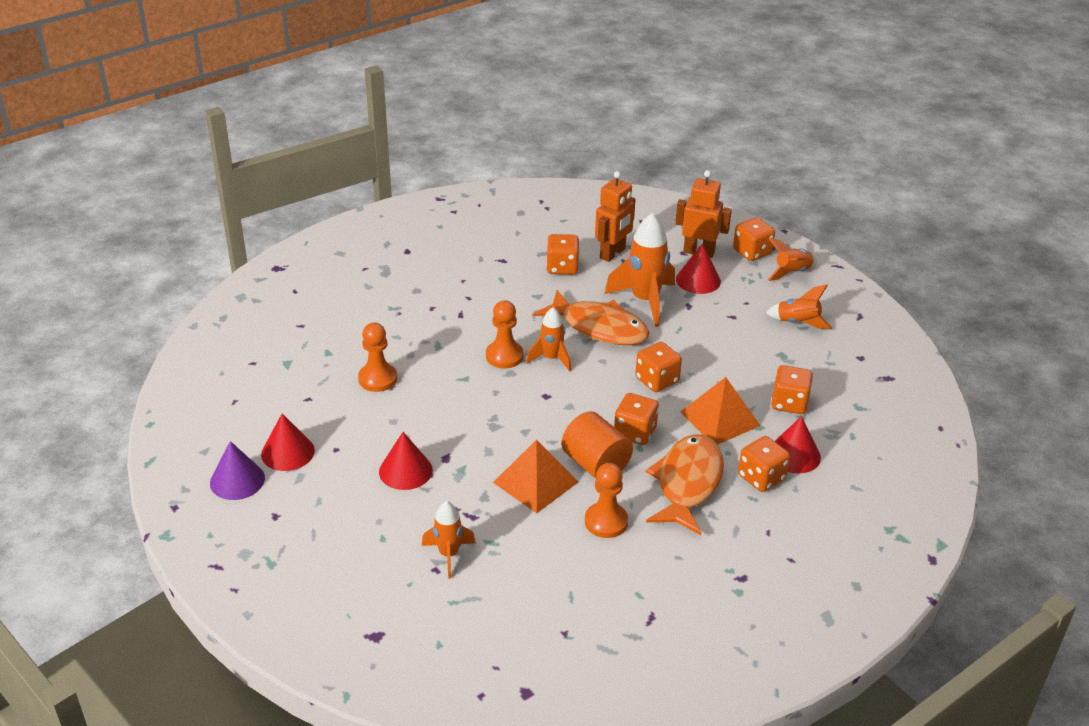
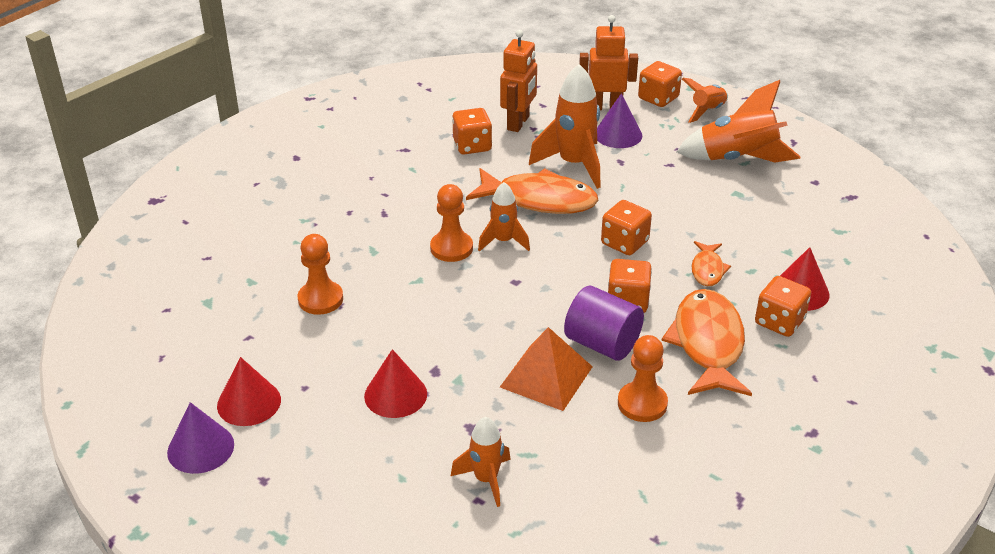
camera: 15 degrees left, 0 degrees up
(596, 464) = (602, 344): orange cylinder -> purple cylinder
(698, 280) = (618, 134): red cone -> purple cone
(719, 418) = (707, 269): orange pyramid -> orange fish
(789, 403) = (769, 240): orange dice -> none
(798, 323) = (737, 159): orange rocket -> orange rocket, size x1.70

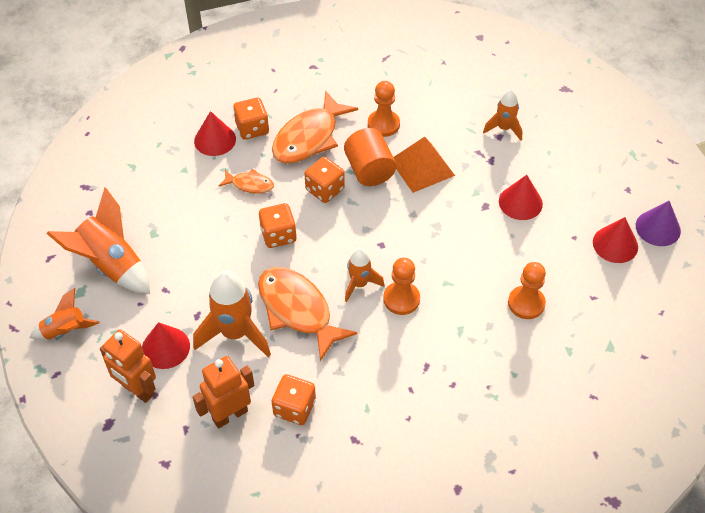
camera: 145 degrees left, 15 degrees up
(602, 344) = (369, 170): purple cylinder -> orange cylinder
(618, 134) = (165, 347): purple cone -> red cone
(658, 98) = (82, 373): orange dice -> none
(707, 269) = (250, 184): orange fish -> orange fish turned 60 degrees clockwise

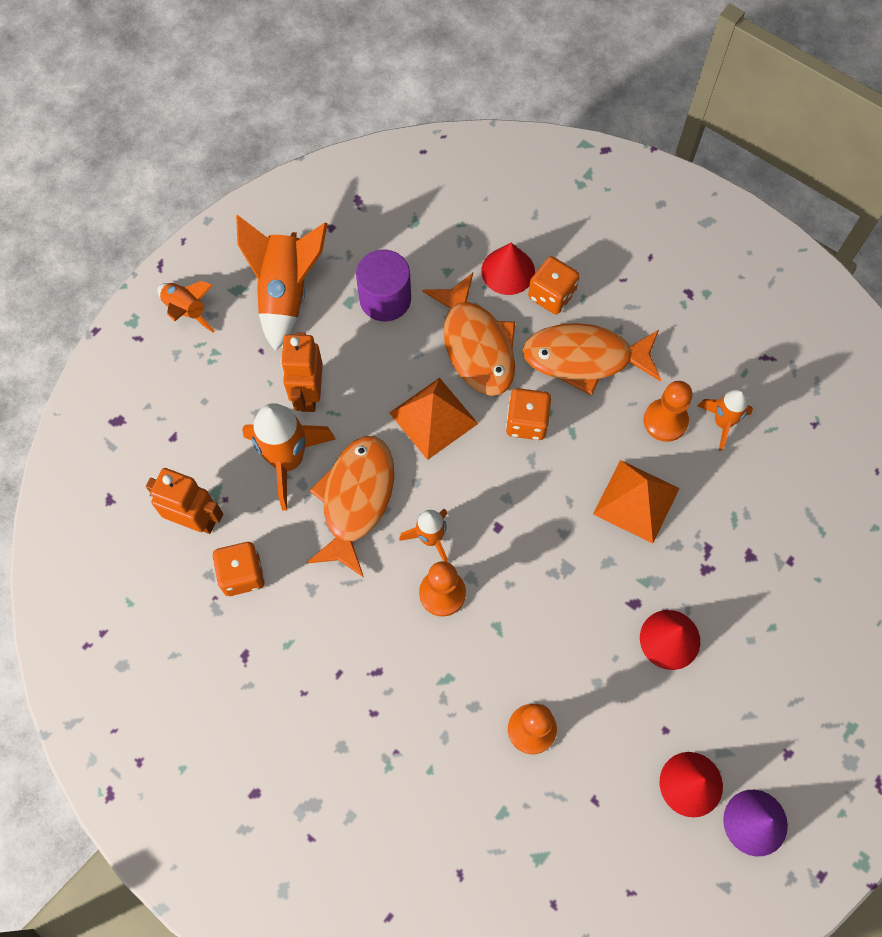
camera: 55 degrees right, 15 degrees up
(137, 390) = (167, 419): orange robot -> orange robot (308, 394)
(165, 347) = (229, 409): red cone -> none
(171, 213) = (385, 299): none -> purple cylinder
(250, 184) = (476, 345): orange fish -> orange fish, size x1.97
(278, 235) = (433, 418): orange dice -> orange pyramid
(369, 170) = (588, 449): orange cylinder -> none
(504, 128) = (767, 554): orange rocket -> orange rocket (722, 423)

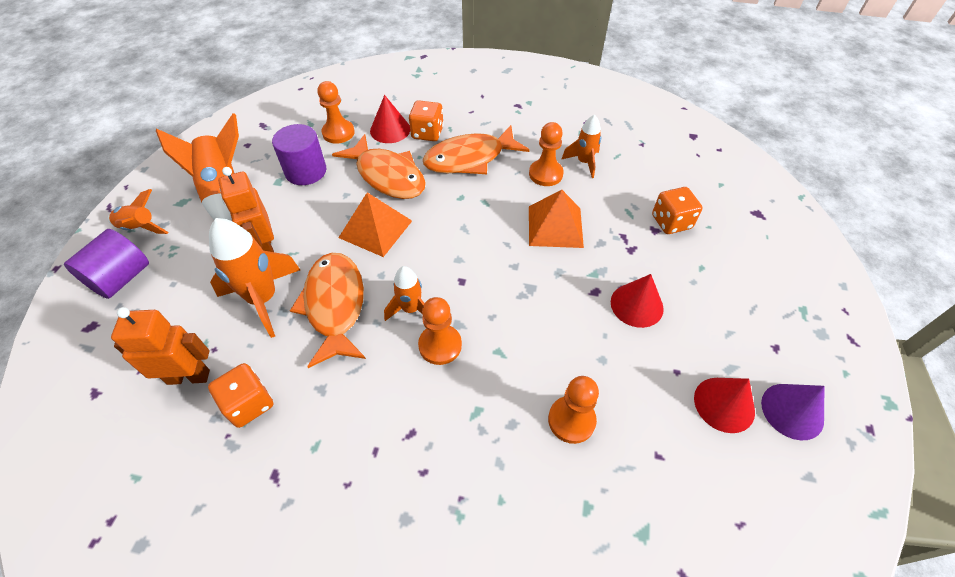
camera: 25 degrees left, 15 degrees down
(156, 372) = (121, 278): none -> purple cylinder
(443, 251) = (338, 133): none -> orange pawn
(526, 422) = (448, 207): orange dice -> orange dice (671, 222)

